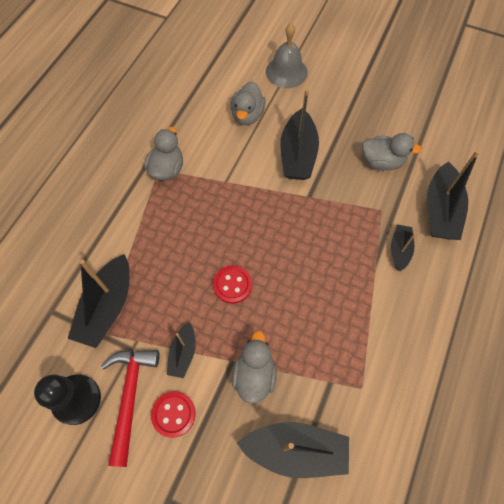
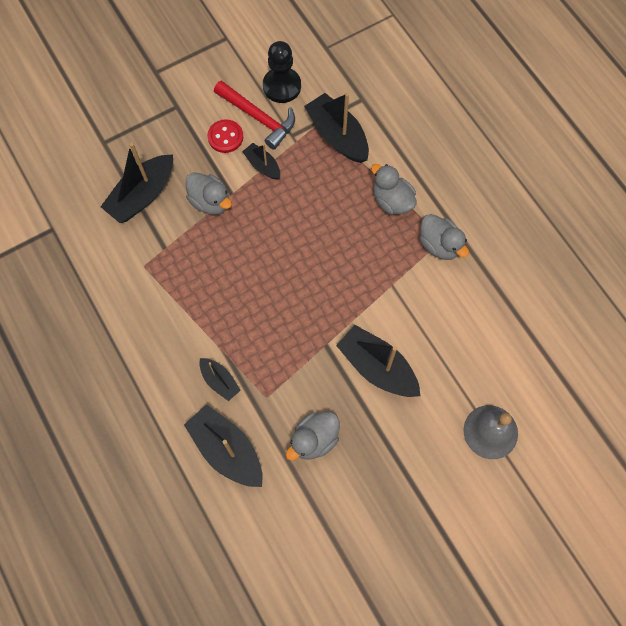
camera: 125 degrees right, 5 degrees up
(232, 285) = (289, 230): red button -> none
(247, 115) = (456, 353): grey duck -> grey duck (392, 201)

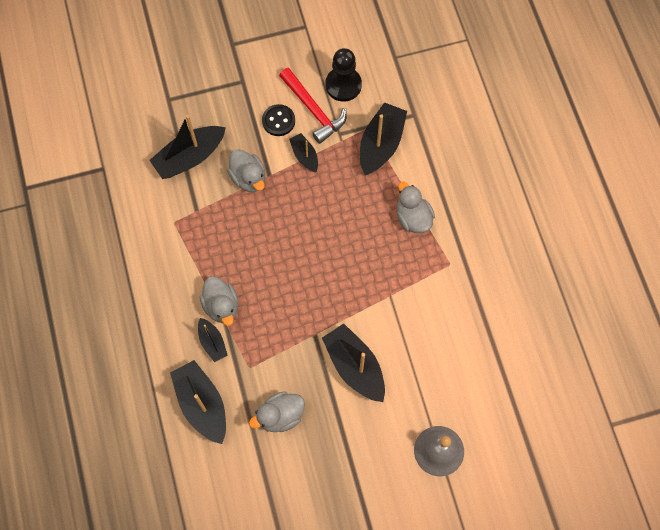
camera: 15 degrees right, 0 degrees up
(225, 137) = (278, 121): red button -> black button
(337, 136) = (381, 144): black boat -> black boat turned 45 degrees clockwise
(439, 245) = (444, 270): grey duck -> grey duck (221, 306)

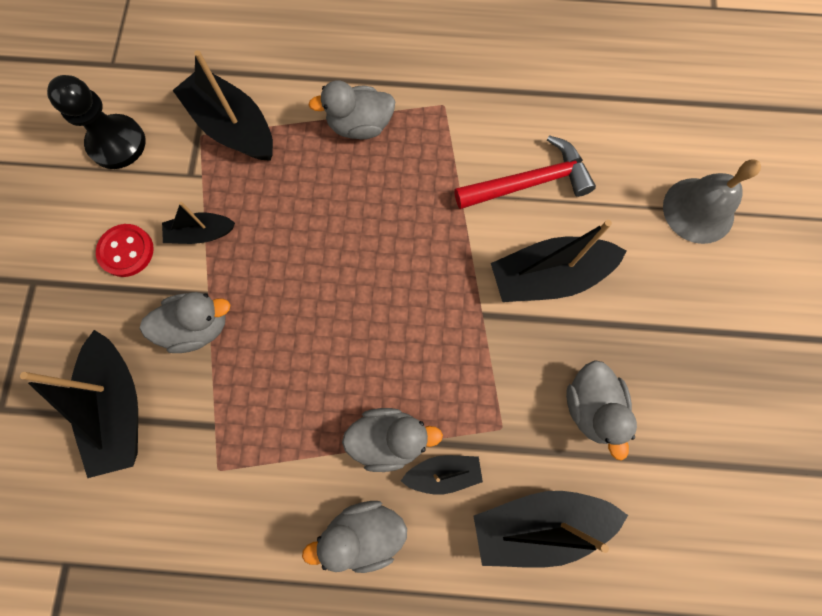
camera: 70 degrees left, 5 degrees up
(166, 311) = (364, 533): none -> grey duck
(278, 121) = (126, 251): black button -> red button
(313, 110) = (134, 196): red hammer -> red hammer (529, 183)

